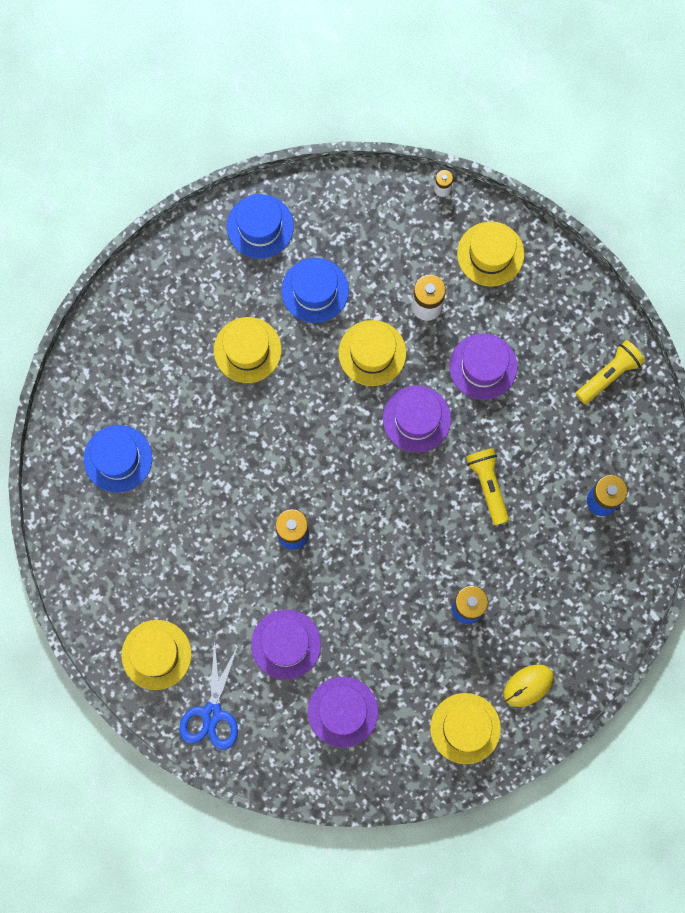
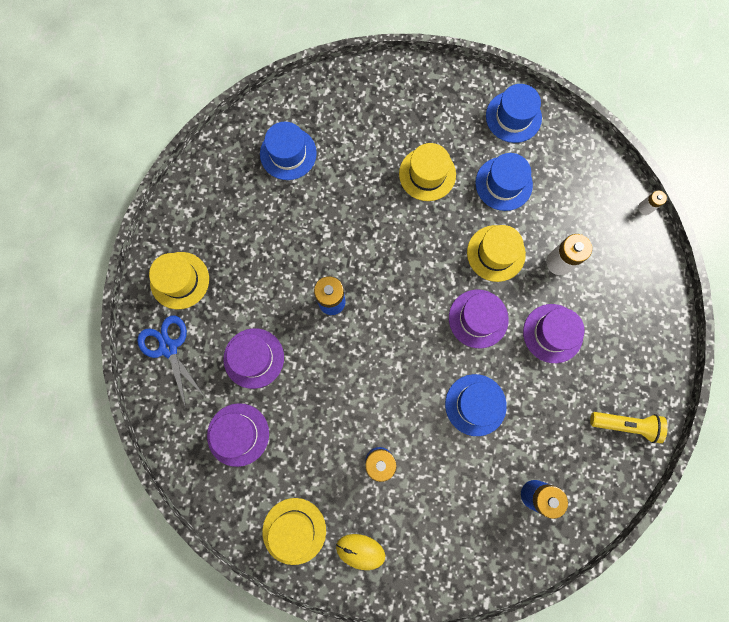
camera: 50 degrees right, 0 degrees up
(212, 713) = (168, 348): blue scissors -> blue scissors turned 90 degrees clockwise
(488, 485) = (475, 405): yellow flashlight -> blue hat
(490, 254) = (632, 275): yellow hat -> none

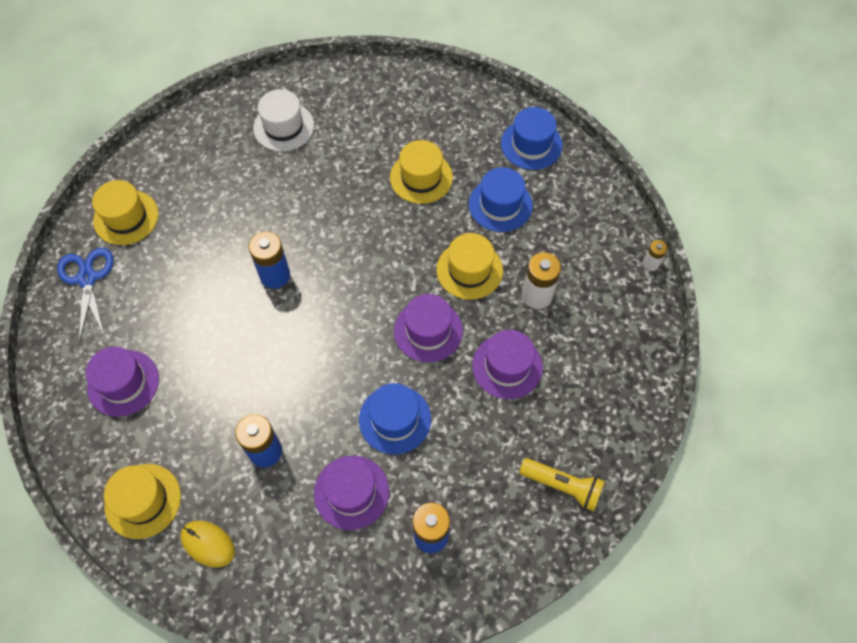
camera: 15 degrees right, 15 degrees down
(253, 358) = (171, 310): purple hat -> purple hat (351, 492)
(288, 153) = (283, 126): blue hat -> white hat

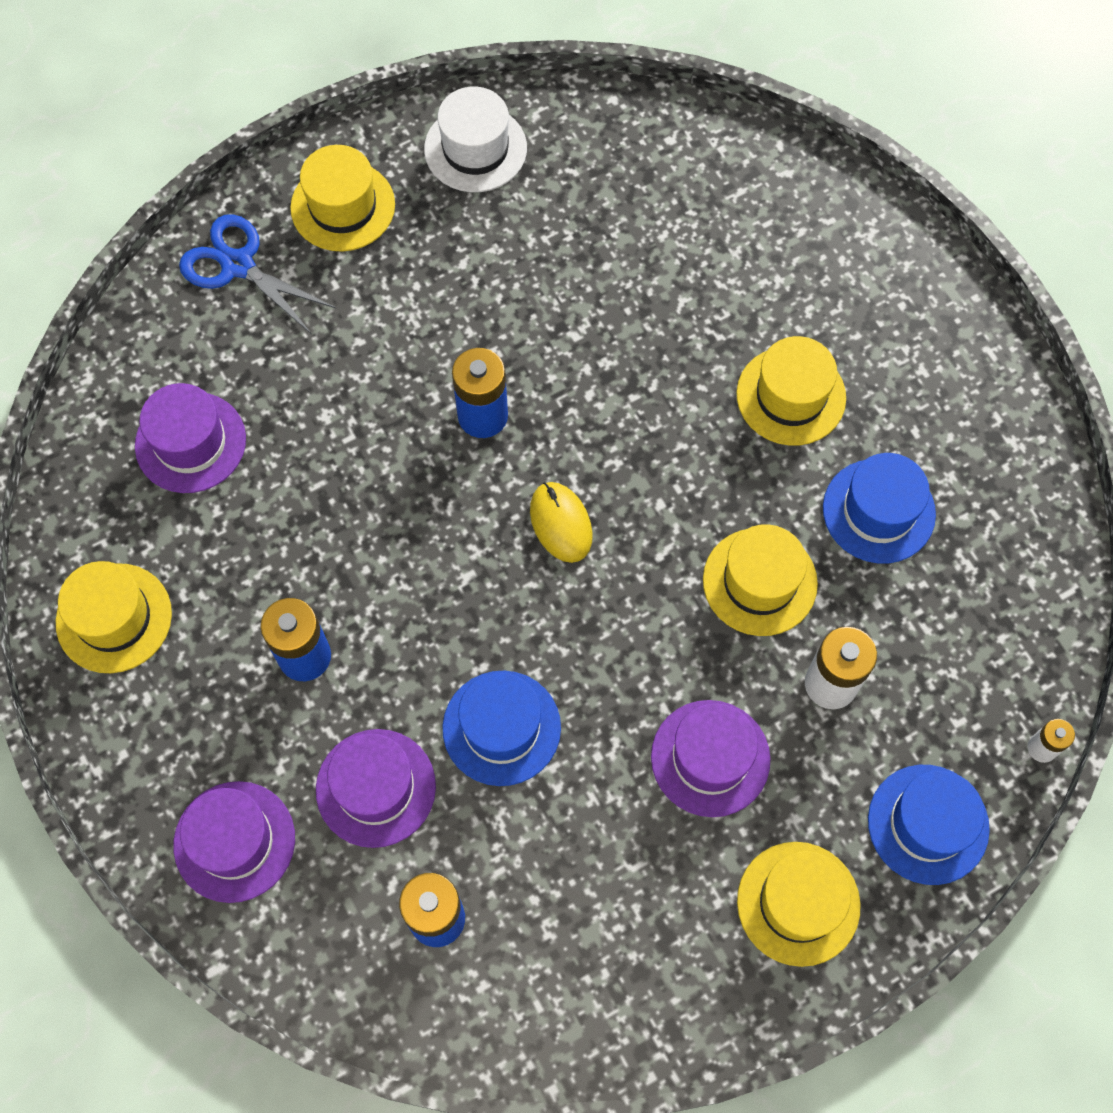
camera: 35 degrees right, 5 degrees up
(87, 279) = (238, 265): blue scissors -> blue scissors turned 75 degrees counterclockwise
(208, 544) = (154, 730): yellow mouse -> yellow mouse (560, 523)
(283, 126) = (646, 196): white hat -> white hat (475, 148)
(428, 330) = (636, 632): purple hat -> purple hat (234, 841)
(531, 144) = (997, 445): blue hat -> blue hat (928, 824)
(562, 486) = (662, 979): yellow flashlight -> none
(598, 406) = (798, 903): none -> yellow hat

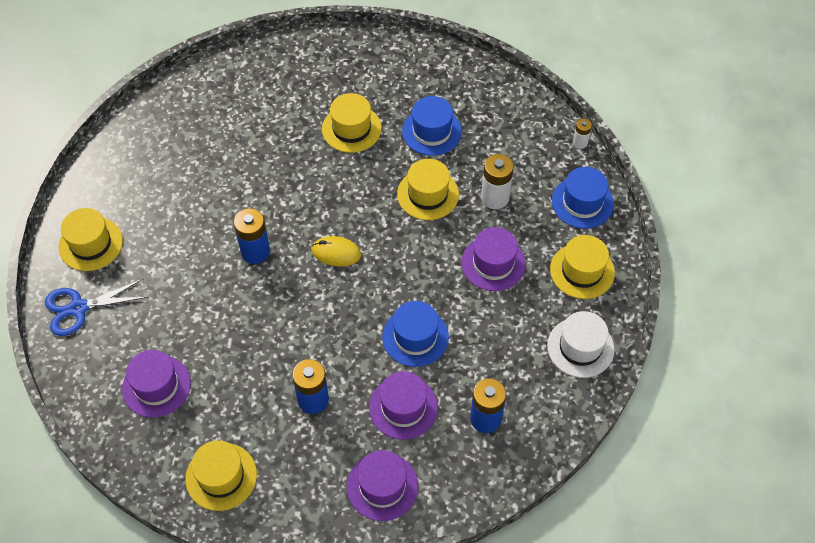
camera: 55 degrees left, 10 degrees down
(475, 148) = (114, 171): white hat -> white hat (580, 347)

